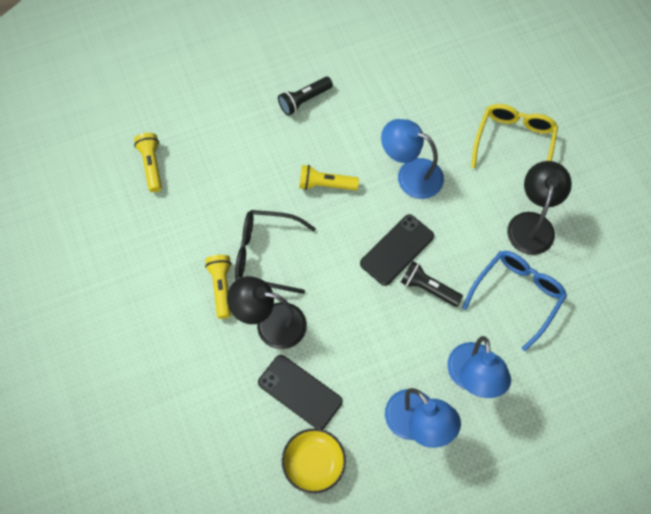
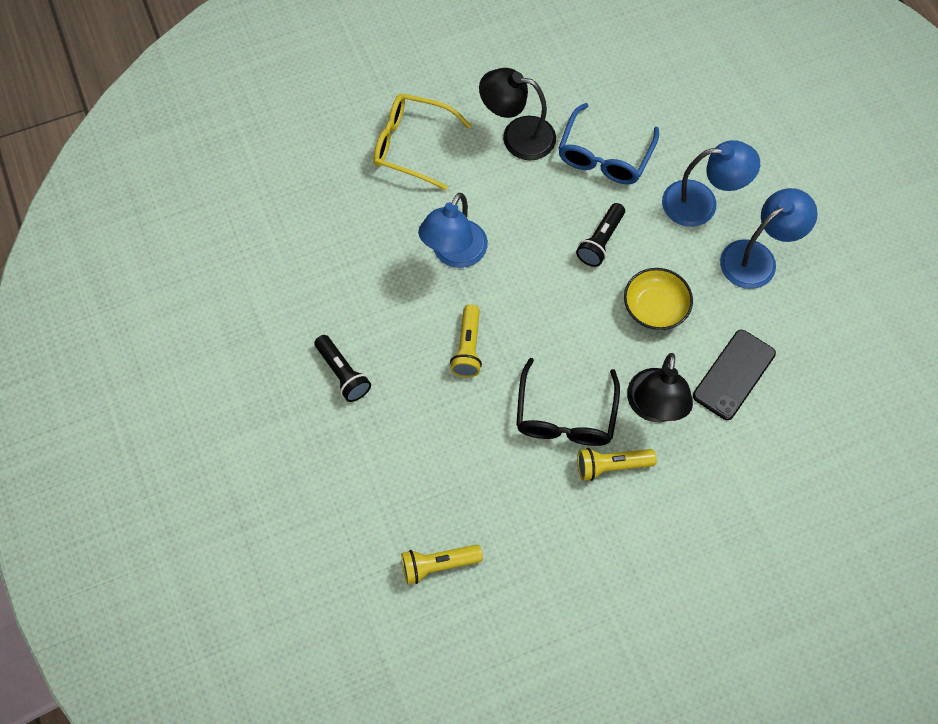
camera: 90 degrees left, 0 degrees up
(314, 464) = (812, 360): yellow bowl -> yellow bowl (655, 307)
(397, 250) = (554, 271): black phone -> none
(517, 295) = (604, 156): blue glasses -> blue glasses turned 105 degrees counterclockwise

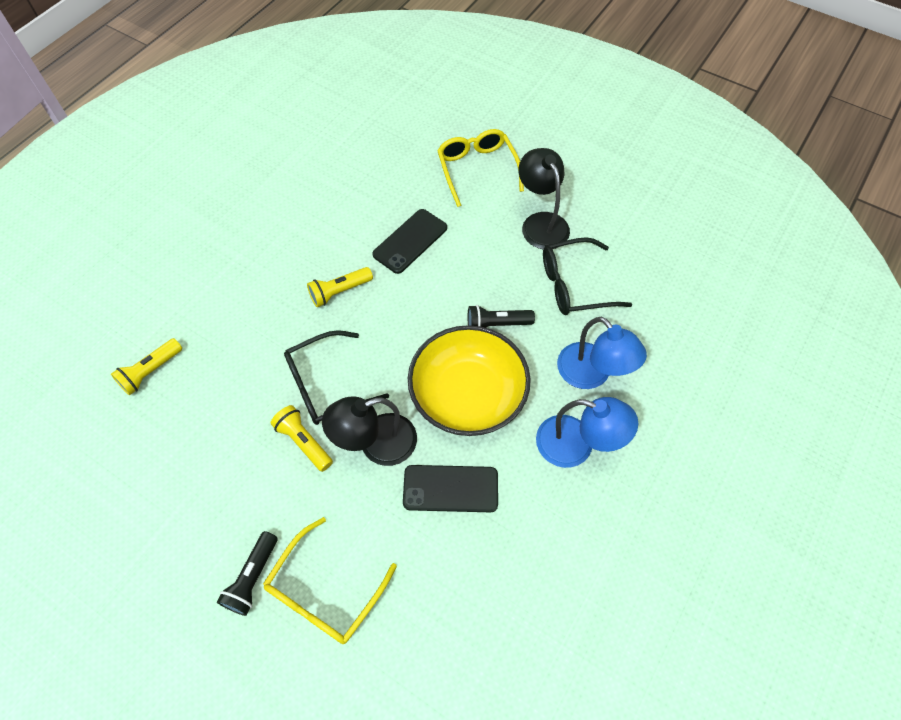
camera: 55 degrees right, 5 degrees down
(343, 374) = (267, 233): black flashlight -> black flashlight (252, 578)
(438, 565) = (150, 372): yellow flashlight -> yellow flashlight turned 90 degrees counterclockwise
(454, 254) = (410, 241): blue lamp -> black phone
(604, 156) = (574, 285): blue glasses -> black glasses
(655, 307) = (468, 394): yellow bowl -> yellow bowl, size x1.79
(763, 523) = (325, 592): none -> yellow glasses

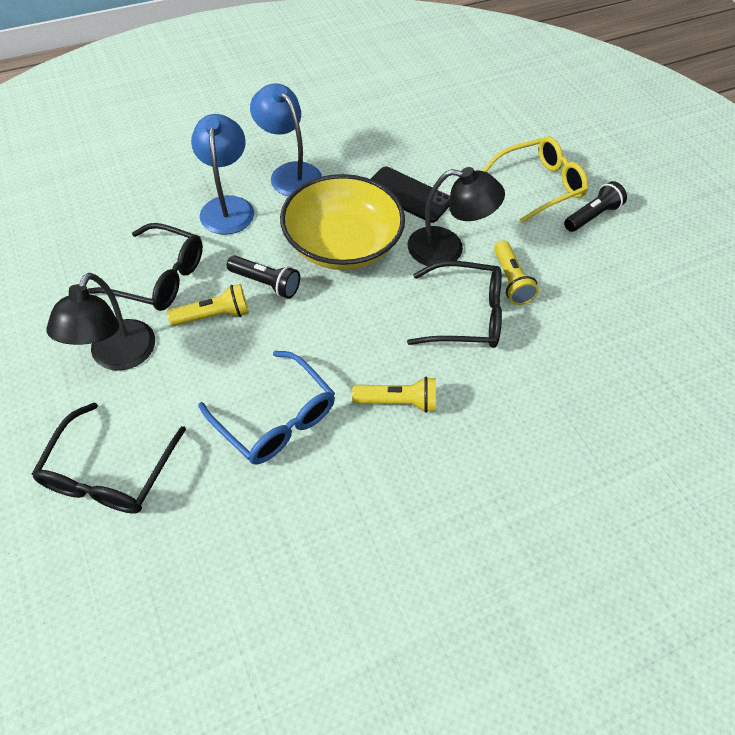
camera: 150 degrees left, 5 degrees down
(150, 372) = (649, 423): yellow flashlight -> yellow flashlight (214, 315)
(410, 241) = (276, 418): black phone -> blue glasses
(477, 169) = (109, 473): yellow glasses -> black glasses

